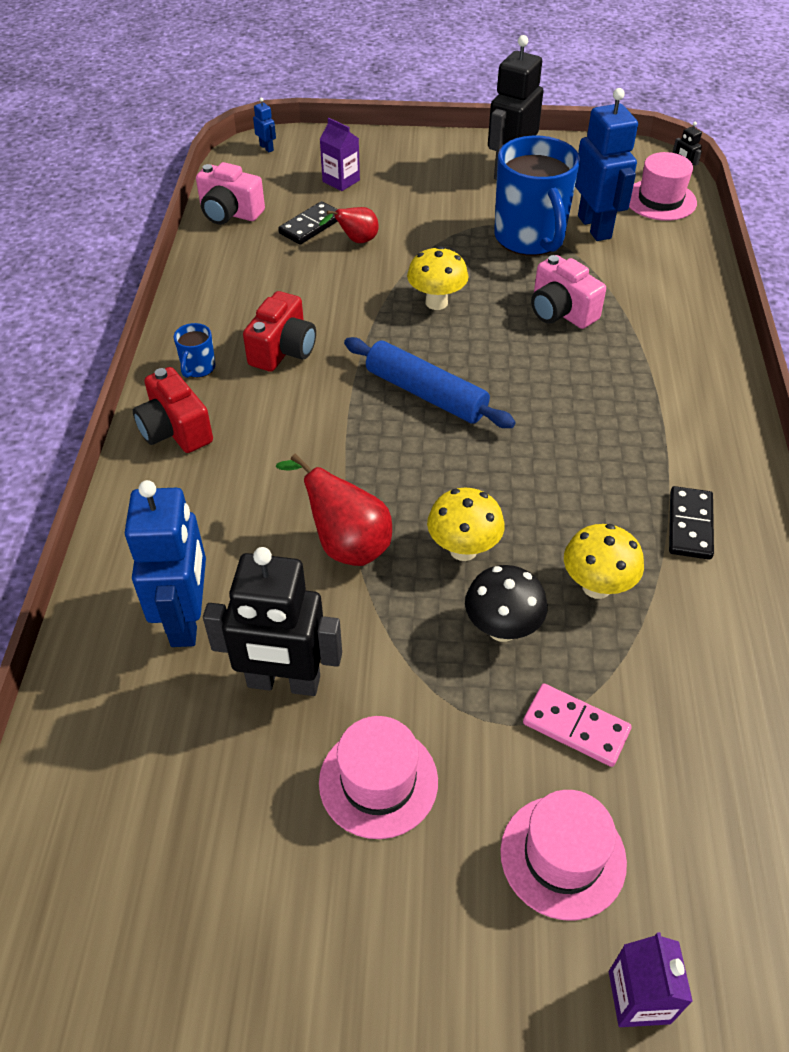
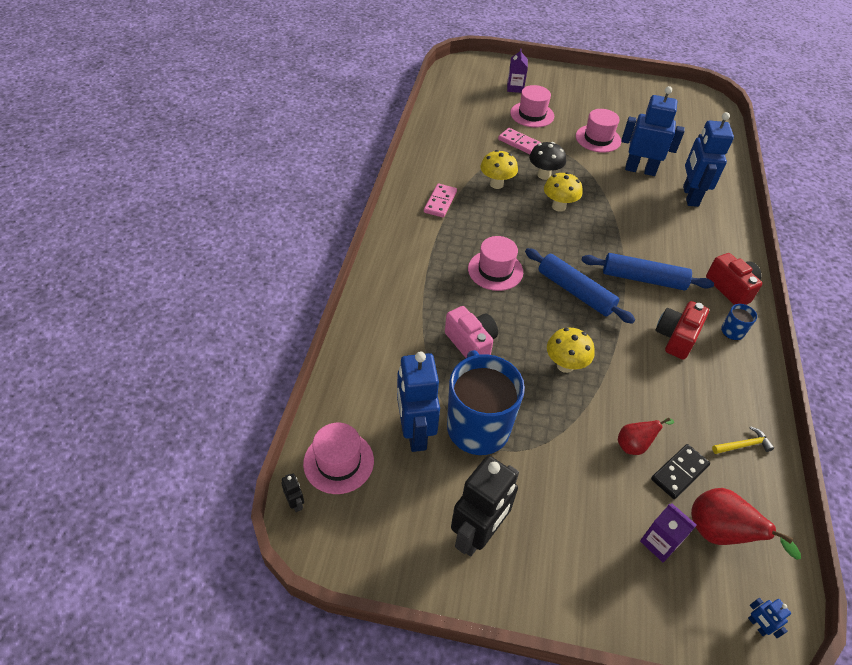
camera: 175 degrees left, 0 degrees up
(230, 213) = (763, 503): pink camera -> none
(232, 253) = (743, 445): none -> yellow hammer
(283, 682) = (640, 170): black robot -> blue robot
(317, 427) = (643, 279): none -> blue rolling pin
(346, 544) = (618, 216): red pear -> red pear (719, 534)
(554, 410) = (495, 270): none -> pink hat
(689, 525) = (440, 202): black domino -> pink domino

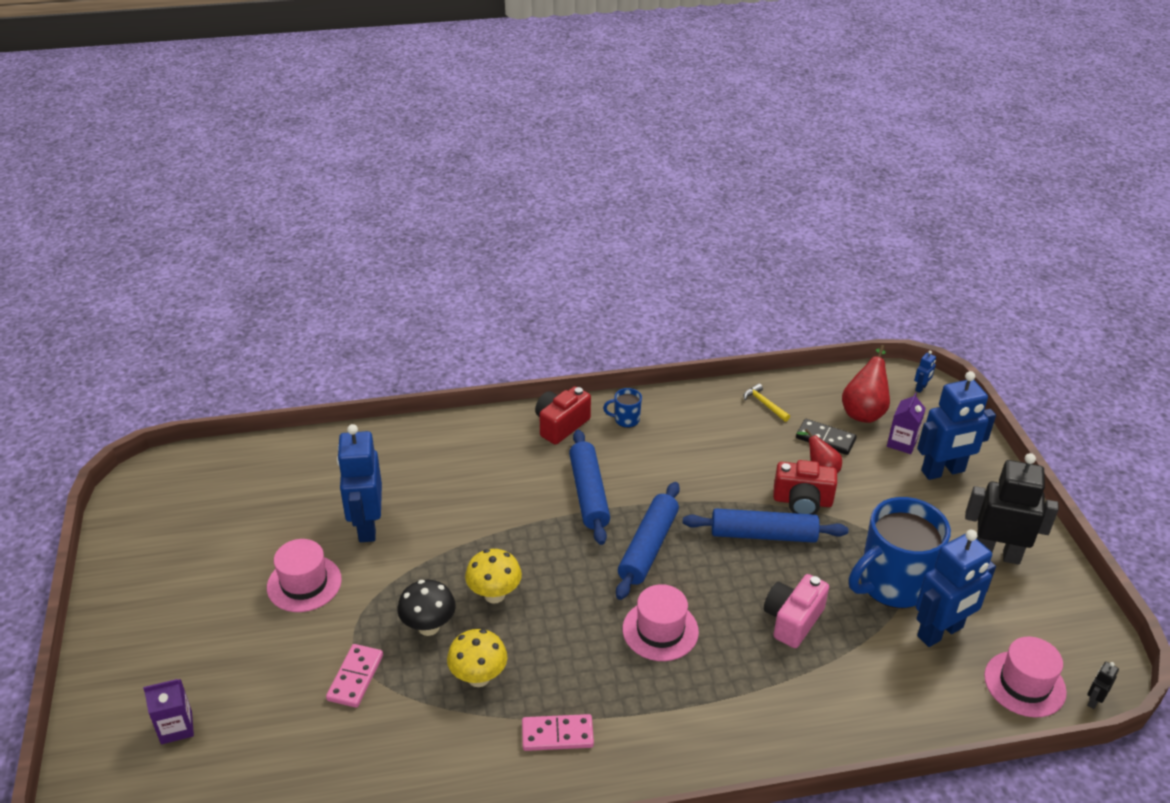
camera: 110 degrees left, 10 degrees down
(532, 114) = (262, 680): pink hat -> none
(565, 365) = (763, 534): yellow mushroom -> blue rolling pin
(676, 337) = (663, 458): red camera -> red camera (802, 501)
(690, 196) = (405, 472): blue robot -> blue robot (943, 471)

